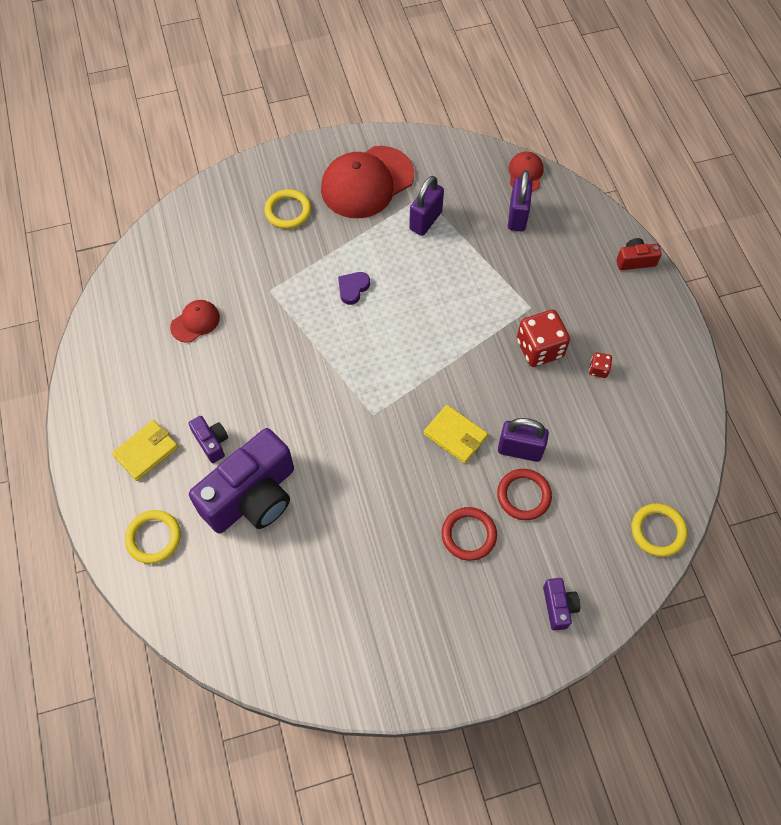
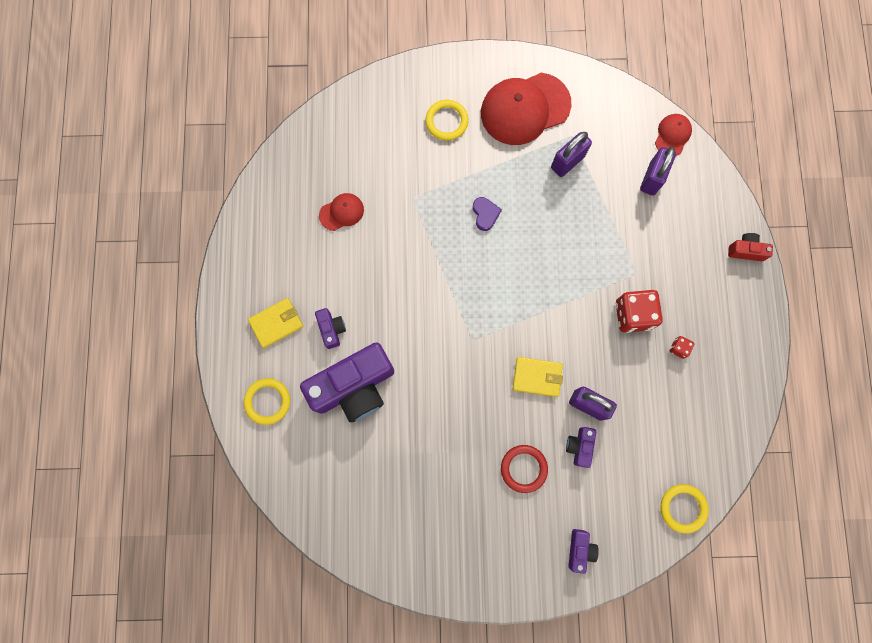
camera: 15 degrees right, 15 degrees up
(353, 288) = (485, 214): purple heart -> purple heart turned 120 degrees clockwise
(455, 435) = (537, 377): yellow wallet -> yellow wallet turned 45 degrees counterclockwise
(523, 495) = (579, 446): red ring -> purple camera

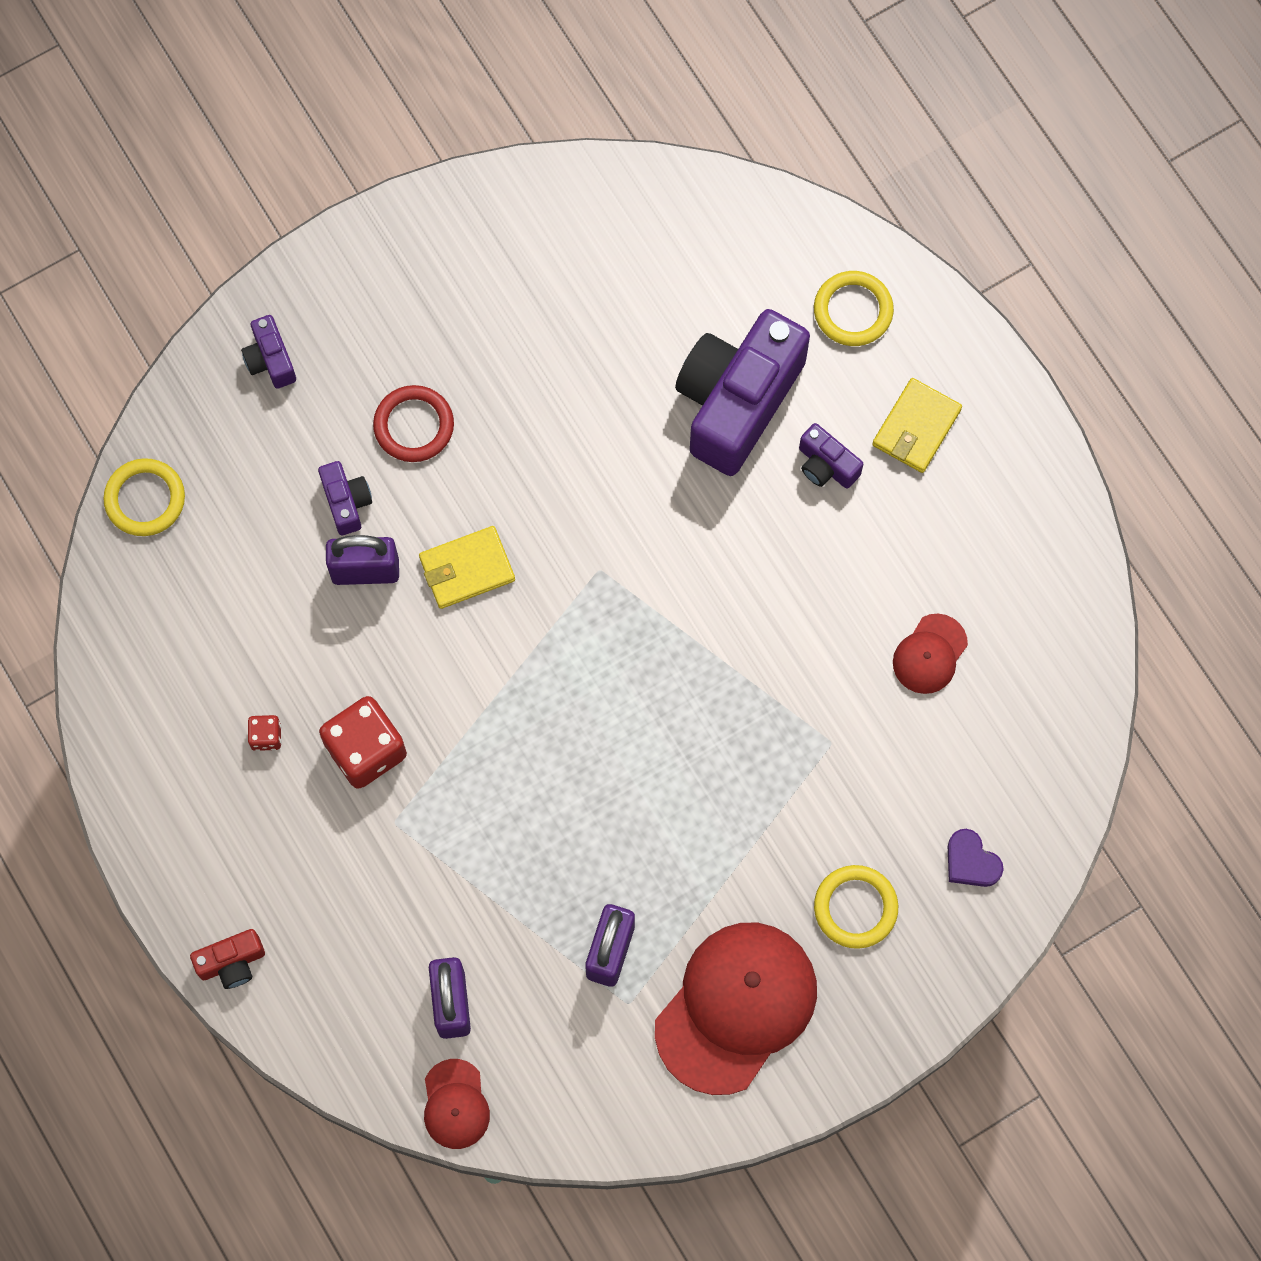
camera: 150 degrees right, 5 degrees down
(485, 214) = (696, 782): purple heart -> purple heart (971, 861)

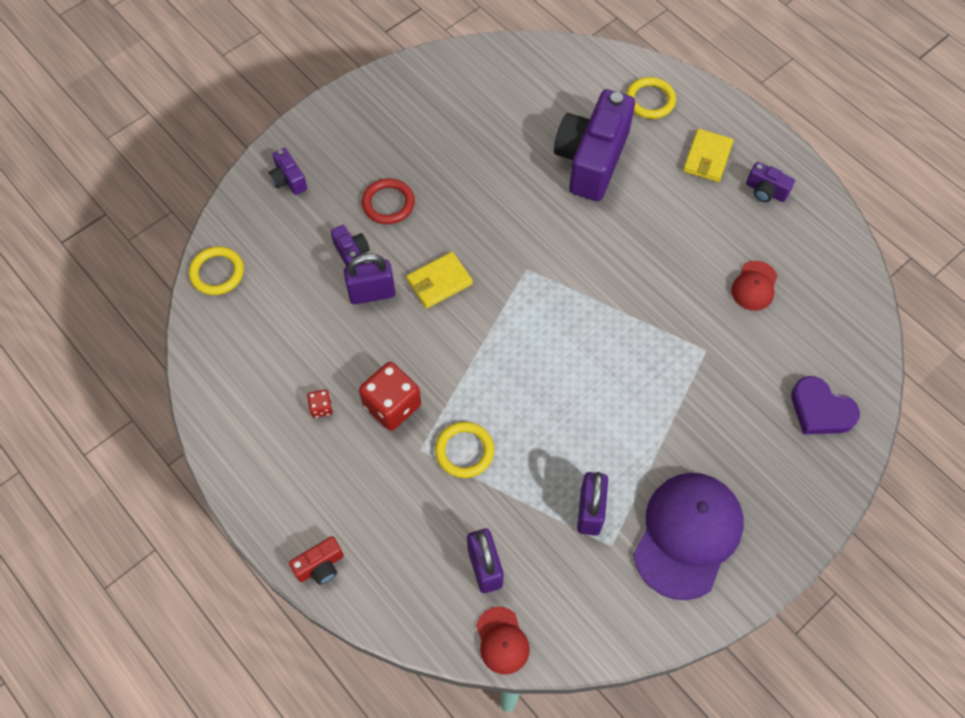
camera: 10 degrees left, 10 degrees down
(736, 1007) = (687, 535): red cap -> purple cap
(826, 465) = (657, 187): purple camera -> purple camera (765, 191)
(855, 908) = (751, 453): yellow ring -> yellow ring (464, 451)
(971, 861) = (820, 410): purple heart -> purple heart, size x1.54

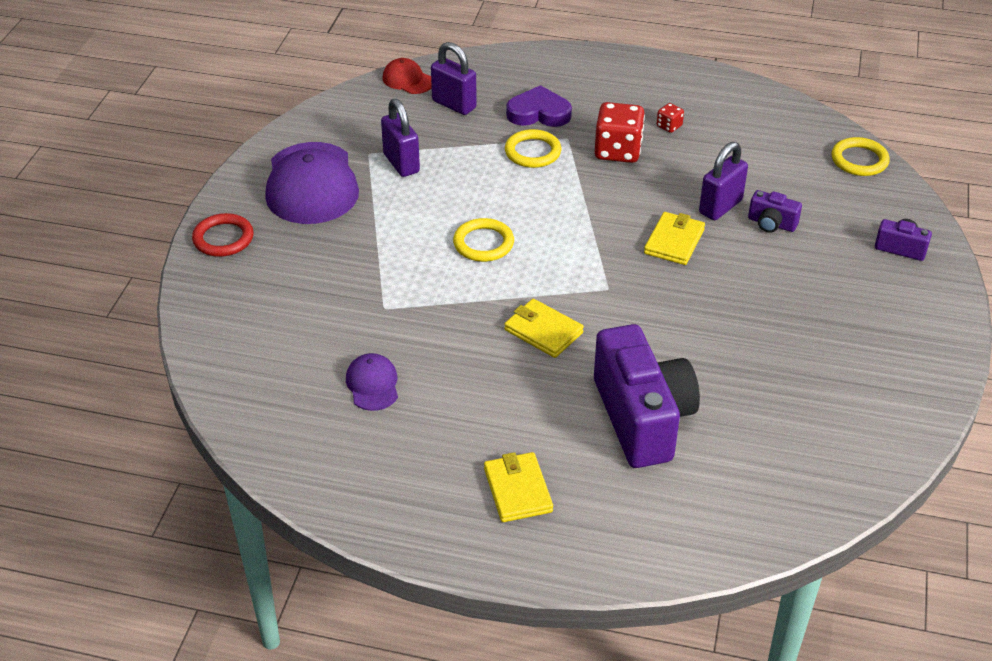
camera: 145 degrees right, 20 degrees down
(320, 566) = (569, 59): red camera -> none
(388, 203) = (791, 275): red ring -> red ring (223, 238)
(603, 260) = (543, 331): none -> yellow wallet
(650, 100) = (639, 523): yellow ring -> yellow ring (483, 243)
(754, 286) = (372, 384): red cap -> purple cap
(765, 191) = (423, 487): purple camera -> none
(820, 410) = (243, 313): purple heart -> purple heart (539, 113)

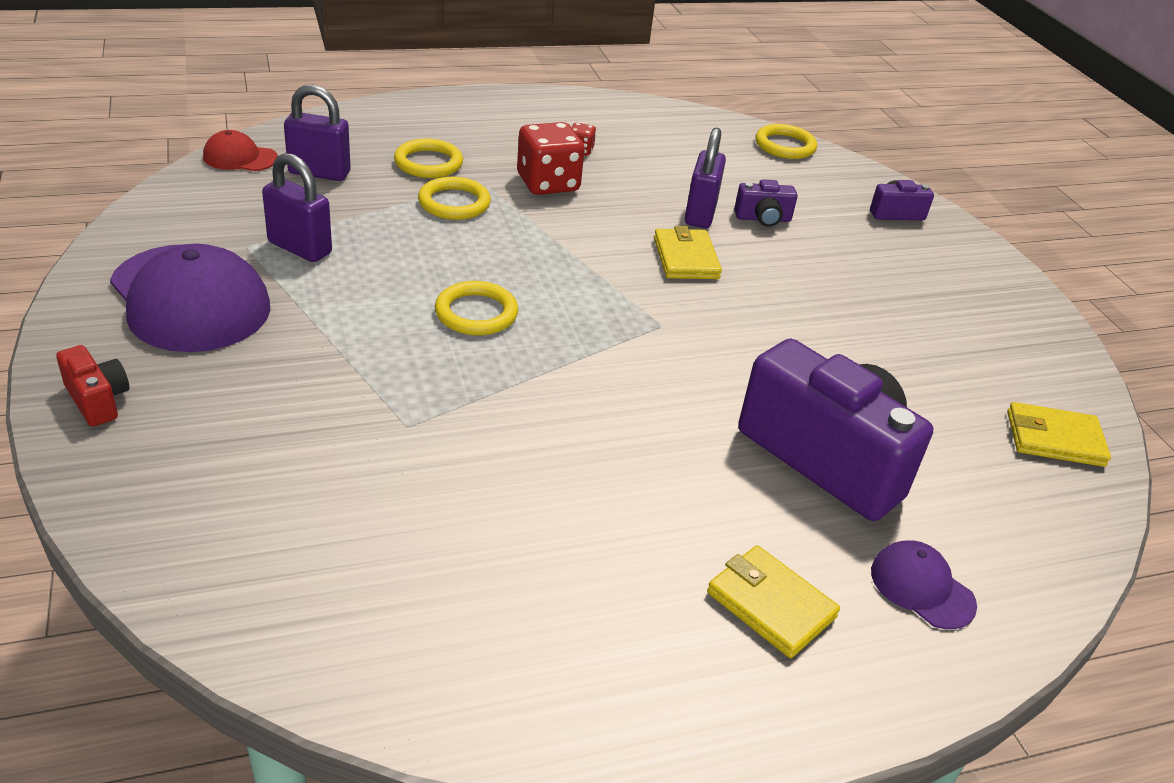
camera: 35 degrees left, 5 degrees down
(223, 238) = (98, 400): red ring -> red camera
(372, 384) = (468, 532): purple cap -> purple cap (922, 587)
(539, 113) = (428, 163): purple heart -> yellow ring
(543, 331) = (631, 393): yellow wallet -> yellow wallet (1054, 439)

